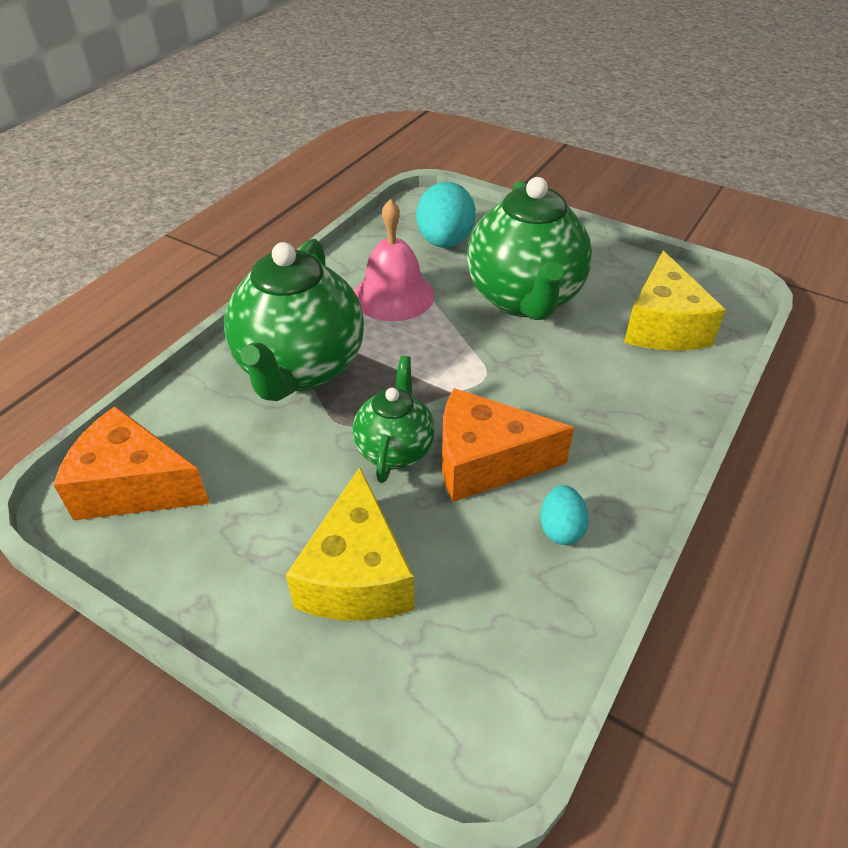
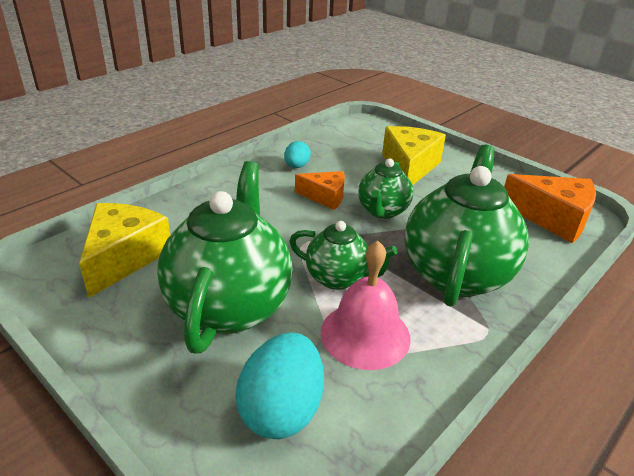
camera: 170 degrees left, 10 degrees down
(431, 341) = (338, 278): none -> green teapot
(485, 462) = (325, 197): orange cheese -> orange cheese, size x0.61

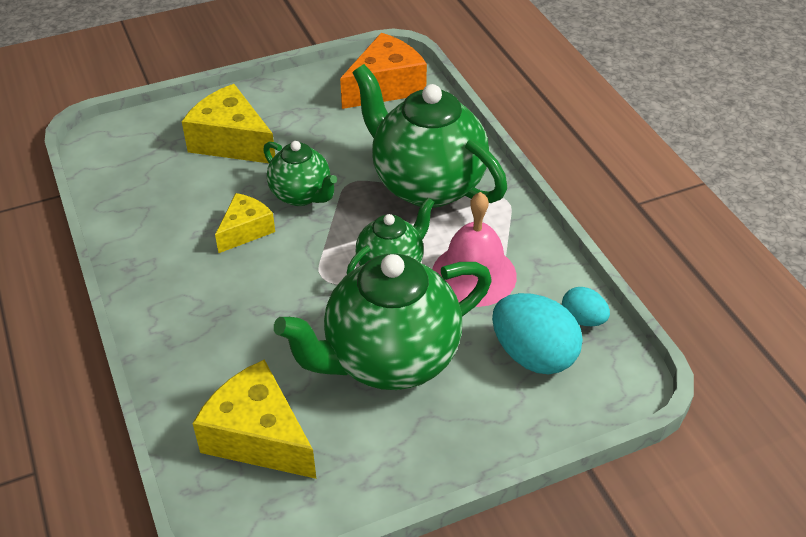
camera: 65 degrees left, 10 degrees up
(229, 306) = (389, 359): green teapot -> green teapot turned 60 degrees counterclockwise
(296, 166) = (161, 234): turquoise egg -> turquoise egg (583, 319)
(325, 197) = (245, 230): orange cheese -> yellow cheese

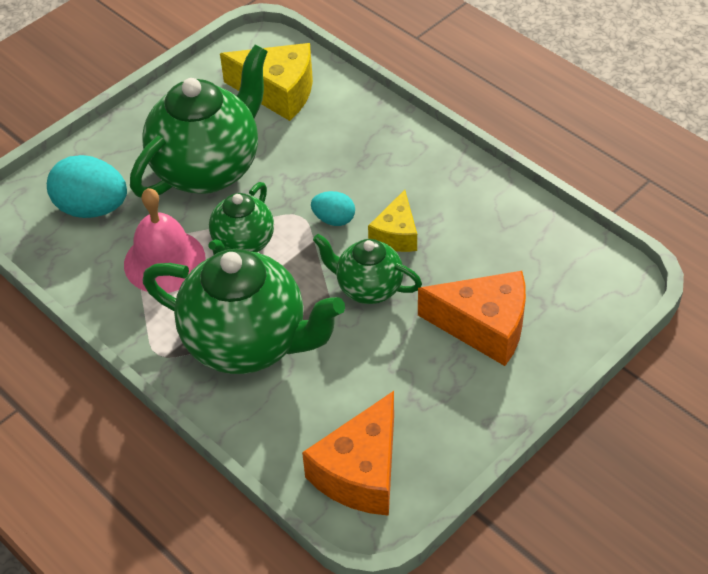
camera: 160 degrees right, 5 degrees up
(231, 142) = (484, 326): yellow cheese -> orange cheese
(583, 319) = (55, 251): turquoise egg -> turquoise egg (334, 219)

